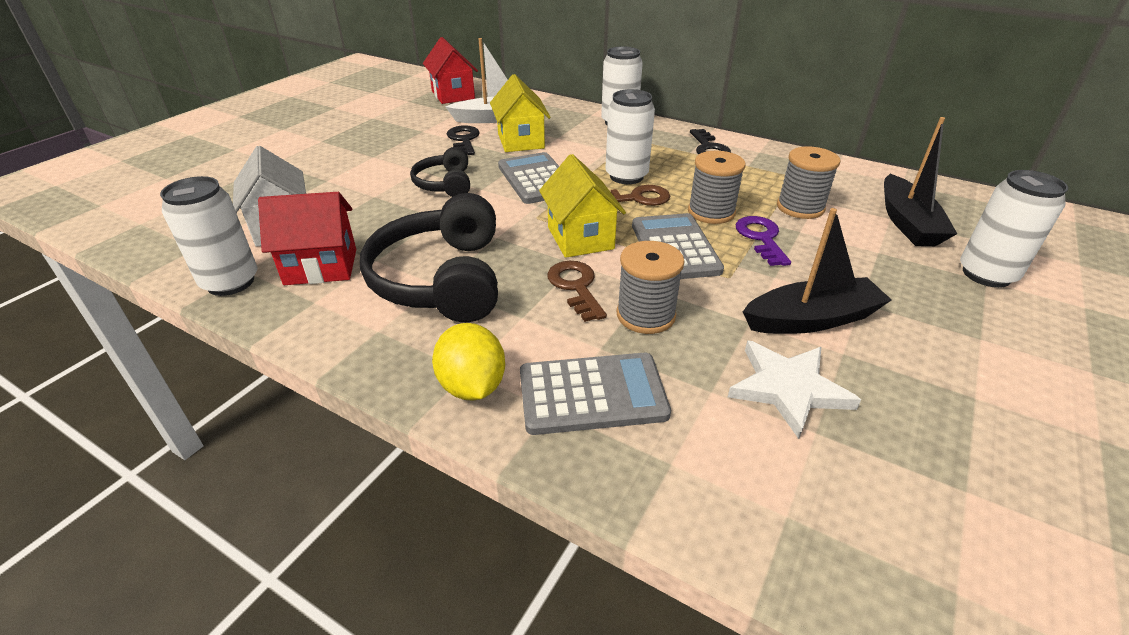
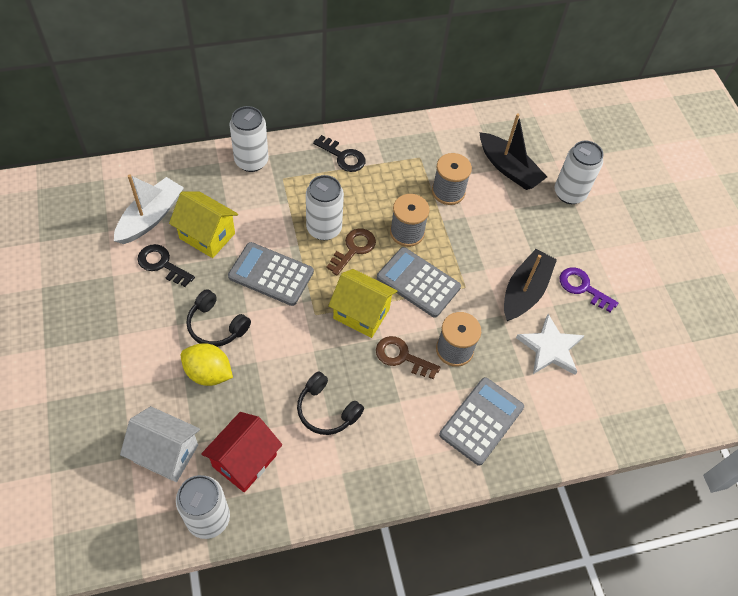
camera: 50 degrees left, 20 degrees up
(441, 279) = (326, 410): black headphones -> black headphones, size x0.55
(453, 95) = (68, 206): red house -> none
(472, 386) = (428, 463): yellow lemon -> yellow lemon (208, 373)
(761, 238) = (452, 239): purple key -> purple key (582, 288)

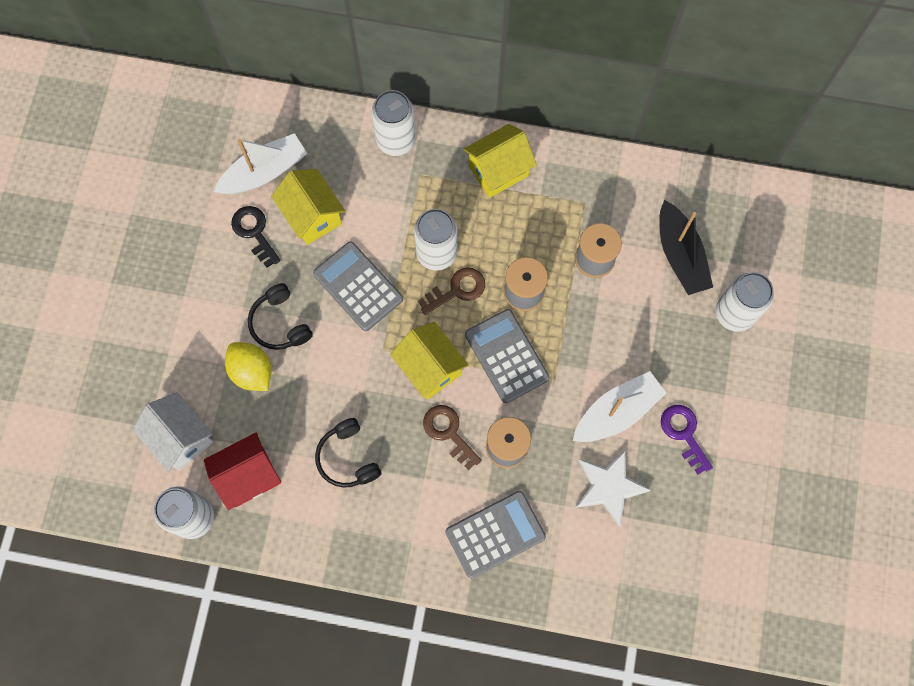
camera: 30 degrees right, 15 degrees up
(343, 156) = (498, 171): black key -> yellow house
(525, 291) = (617, 412): black boat -> white boat

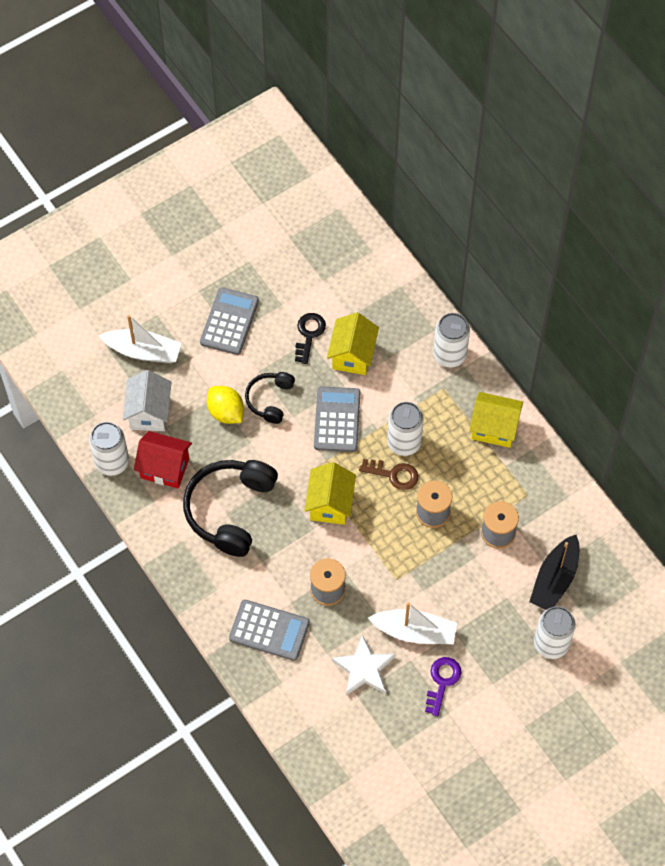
camera: 45 degrees right, 10 degrees down
(252, 371) = (226, 412): yellow lemon -> yellow lemon turned 45 degrees counterclockwise
(264, 172) = (351, 305): white boat -> white boat (143, 351)
(348, 458) = (230, 510): black headphones -> black headphones, size x1.81
(448, 432) = (302, 550): brown key -> none
(506, 356) = (383, 539): grey calculator -> grey calculator (229, 321)

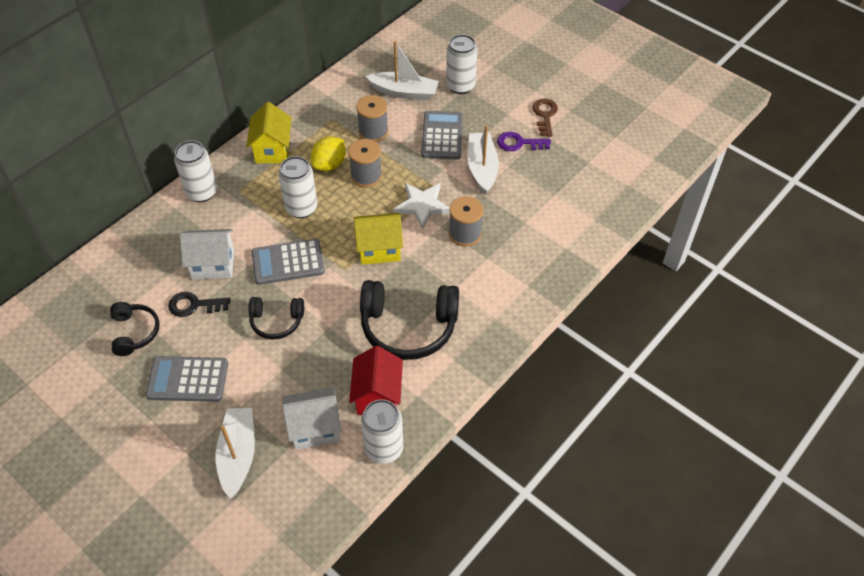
camera: 105 degrees left, 10 degrees down
(226, 412) = (299, 356): yellow lemon -> yellow lemon (329, 164)
(269, 630) = (520, 267): grey calculator -> grey calculator (442, 136)
(292, 285) = (135, 332): none -> black headphones
(352, 355) = (213, 265): yellow house -> white house
(364, 668) = (528, 194): white star -> white star (422, 206)
(394, 474) = (336, 209): brown key -> brown key (545, 115)
(554, 579) = (404, 92): black boat -> white boat

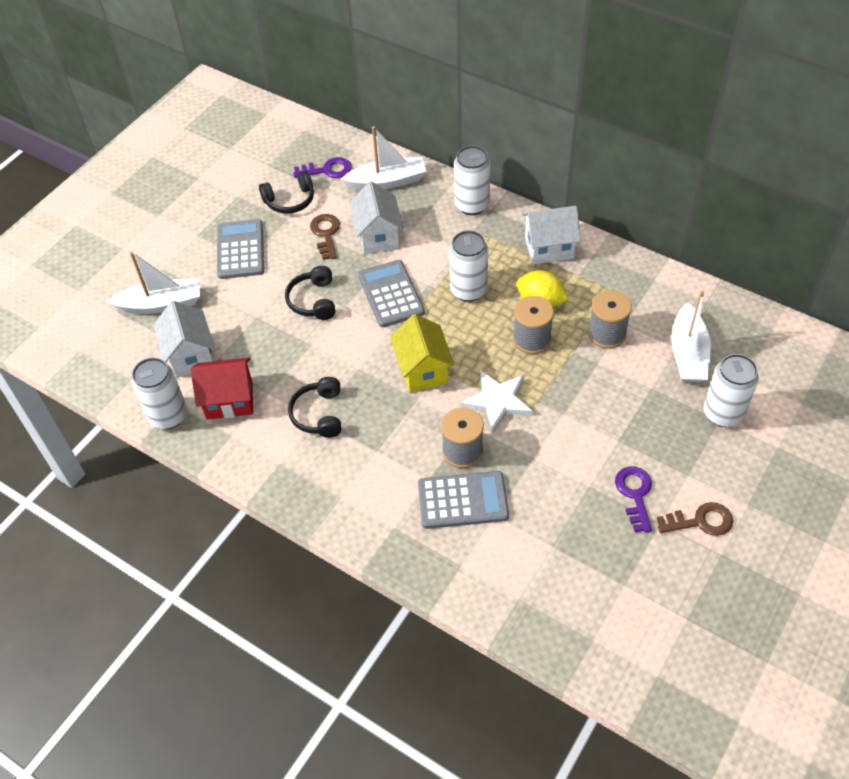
camera: 85 degrees right, 0 degrees up
(105, 297) = (327, 170): none -> purple key
(194, 305) = (326, 234): black key -> brown key
(272, 150) = (549, 248): yellow house -> white house
(408, 327) = (319, 414): black headphones -> black headphones, size x0.55
(442, 136) = (621, 405): grey calculator -> grey calculator (462, 500)
(482, 168) = (577, 456): white boat -> white boat (387, 181)

